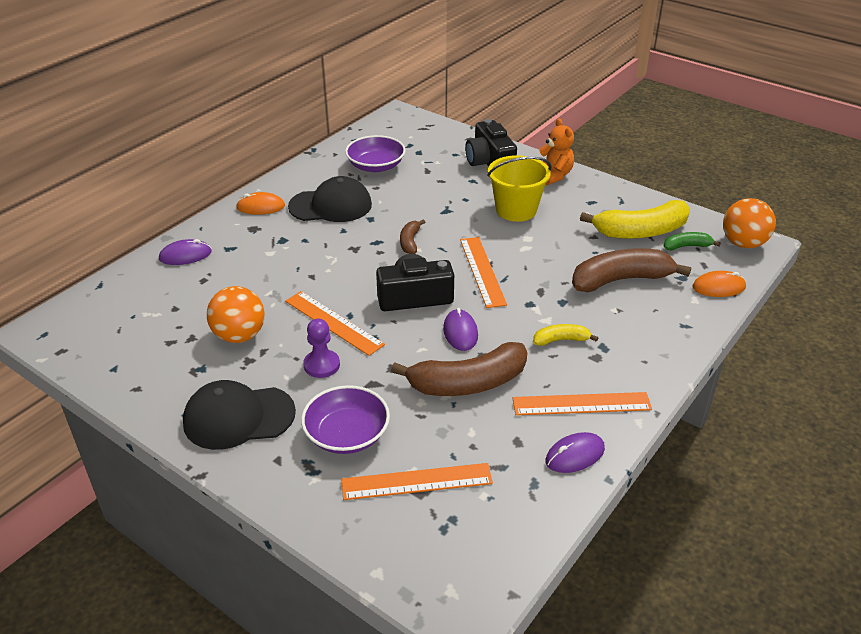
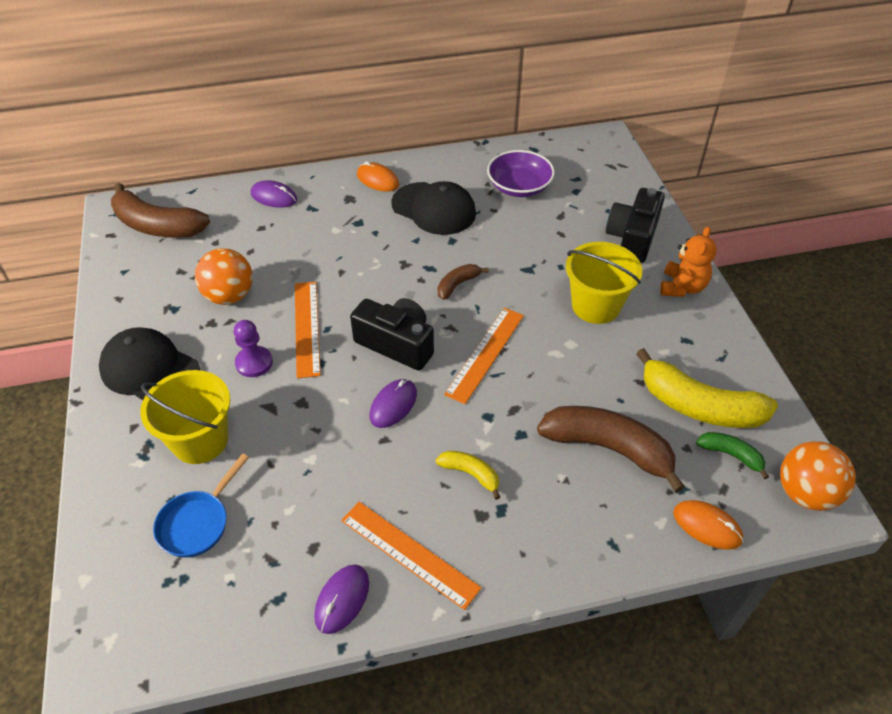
camera: 40 degrees right, 10 degrees up
(347, 434) = (200, 440): purple bowl -> yellow bucket
(417, 481) = (197, 523): orange ruler -> blue pan
(468, 383) = (341, 460): brown banana -> brown banana (157, 226)
(575, 455) = (342, 599): purple mouse -> purple mouse turned 75 degrees counterclockwise

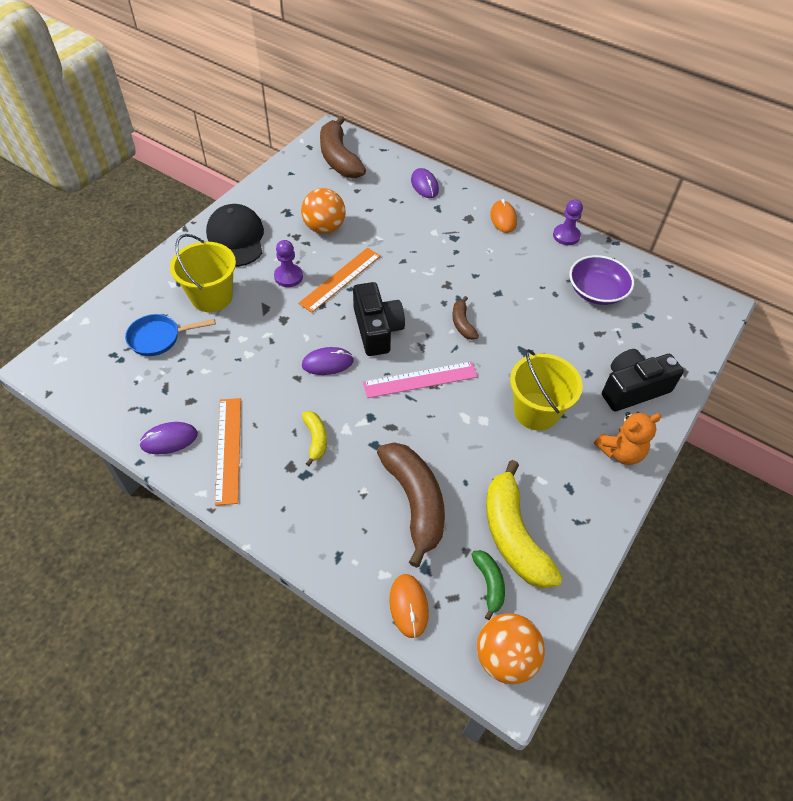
camera: 45 degrees right, 5 degrees up
(434, 209) = (514, 263): black cap -> none
(443, 160) = (566, 236): none -> purple pawn
(457, 285) = (462, 323): brown banana -> brown banana turned 105 degrees counterclockwise
(485, 354) = (420, 379): orange ruler -> pink ruler

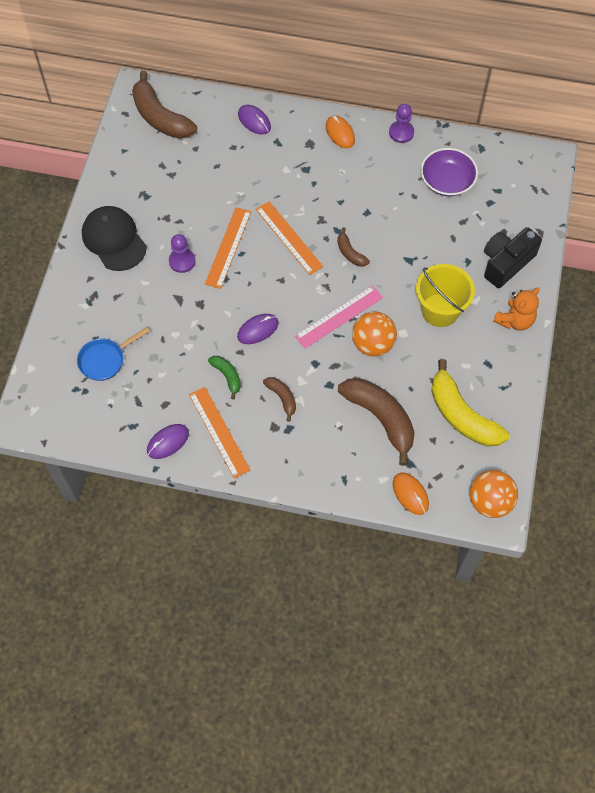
camera: 20 degrees left, 10 degrees up
(212, 297) = (126, 305): yellow bucket -> none
(316, 439) = (282, 398): yellow banana -> brown banana
(324, 228) = (187, 200): orange ball -> orange ball (372, 344)
(377, 329) = (283, 284): black camera -> none
(406, 290) = (289, 237): none -> orange ruler
(489, 584) = (459, 457): green banana -> green banana (227, 376)

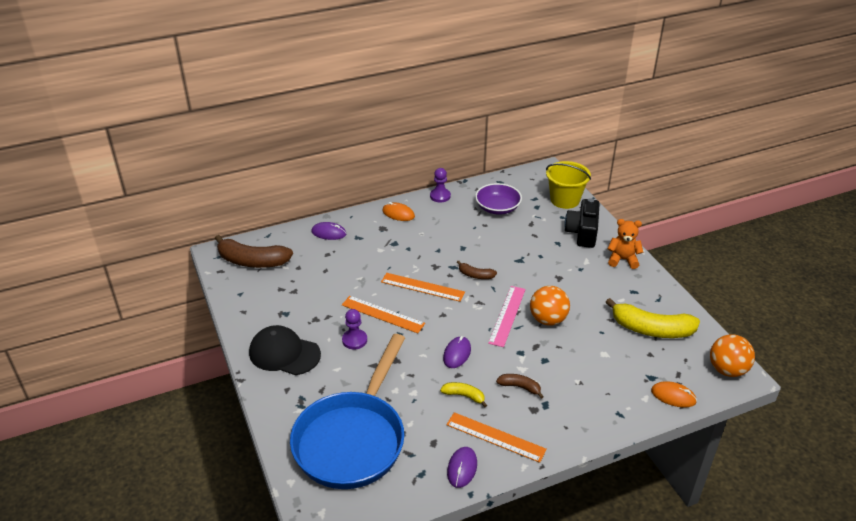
camera: 35 degrees left, 25 degrees down
(105, 360) = (353, 439): blue pan -> blue pan, size x2.38
(227, 376) = (464, 396): green banana -> yellow banana
(228, 247) = (383, 314): orange ruler -> orange ruler turned 45 degrees counterclockwise
(380, 418) = (602, 361): brown banana -> none
(440, 310) = (570, 277): yellow bucket -> yellow bucket (565, 200)
(515, 320) = (622, 259): orange teddy bear -> orange teddy bear turned 90 degrees counterclockwise

